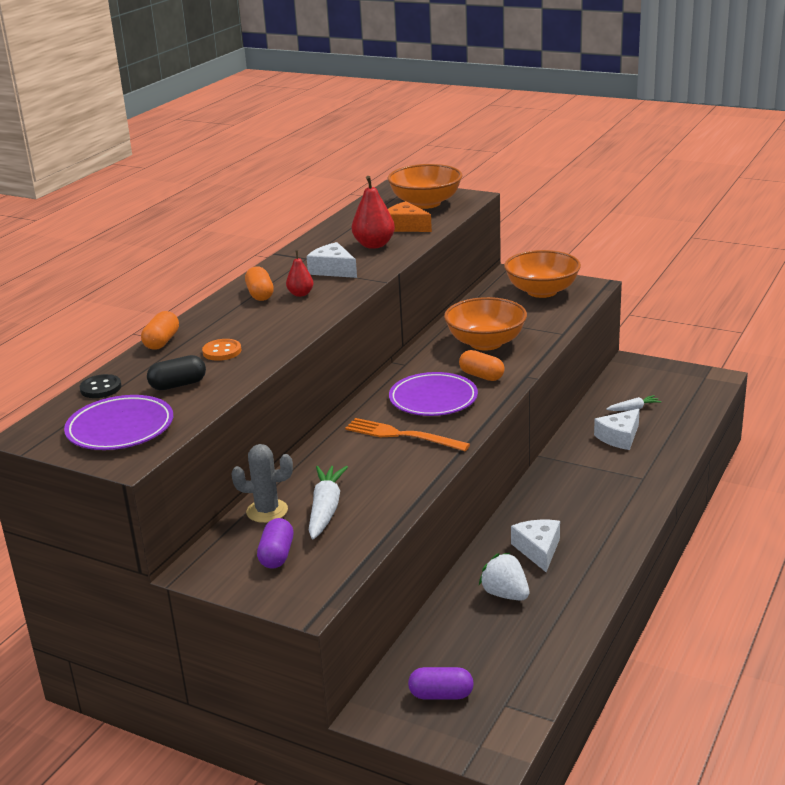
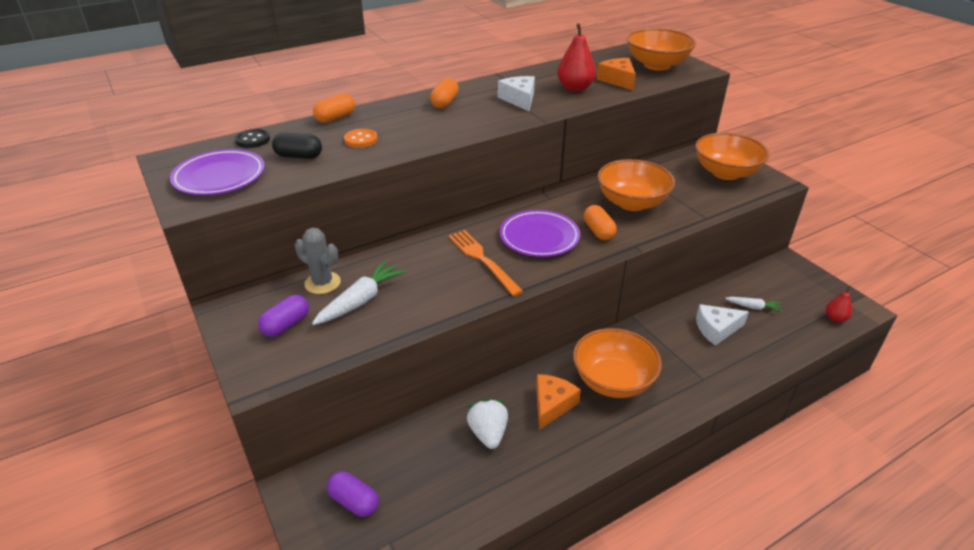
camera: 30 degrees right, 10 degrees up
(300, 294) = (472, 111): red pear -> red pear (835, 318)
(538, 550) = (552, 405): white cheese -> orange cheese
(571, 510) = (613, 381): none -> orange bowl

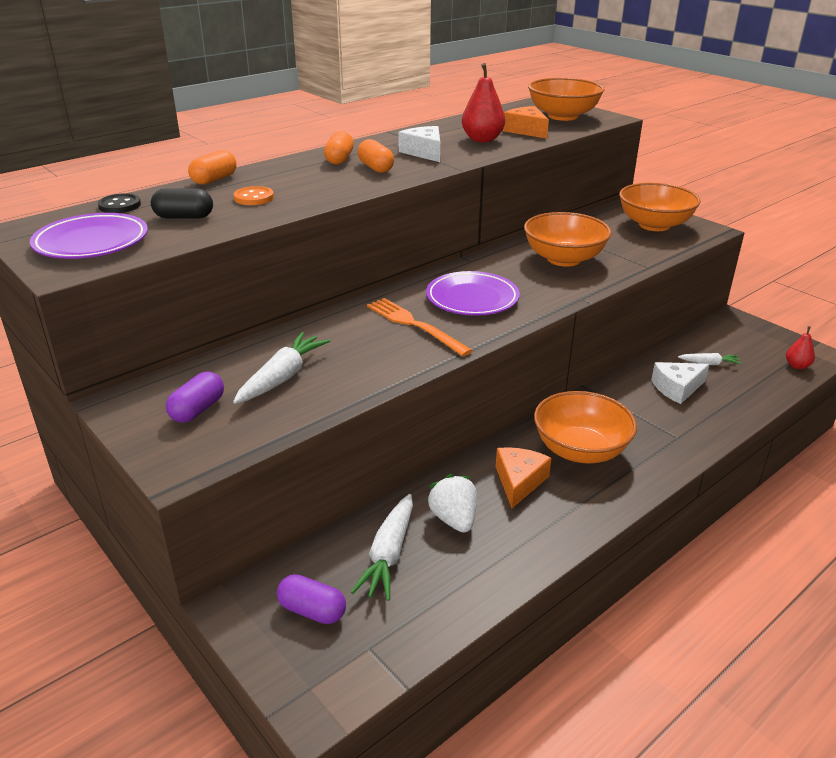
camera: 10 degrees left, 5 degrees down
(322, 283) = (229, 364): grey cactus -> none
(427, 459) = (389, 554): none -> white carrot
(598, 231) = (536, 288): orange capsule -> orange capsule (375, 168)

